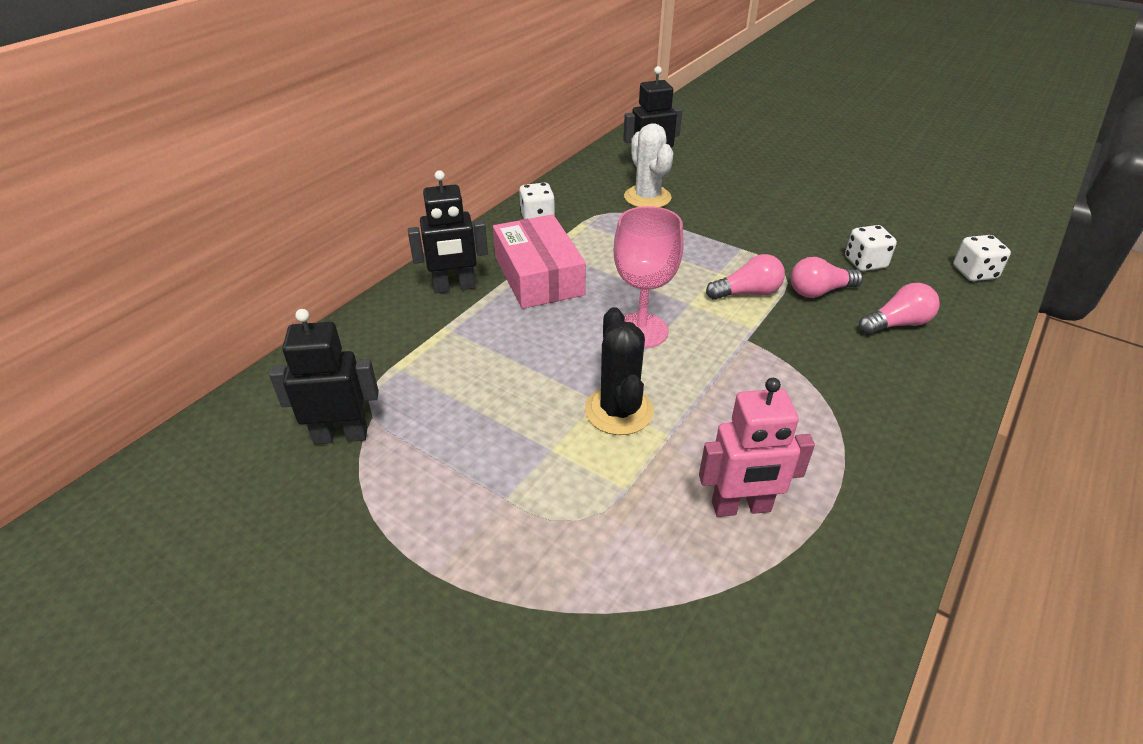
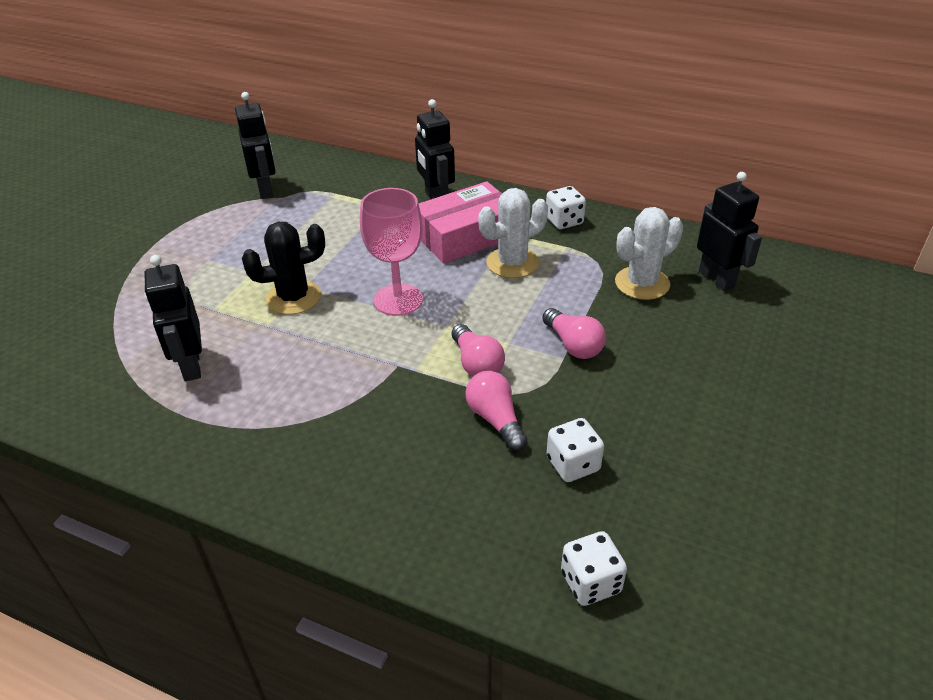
camera: 80 degrees right, 0 degrees up
(597, 254) = (512, 263): none -> white cactus
(741, 507) = (191, 366): pink robot -> black robot
(897, 324) = (448, 483): pink light bulb -> pink light bulb (573, 345)

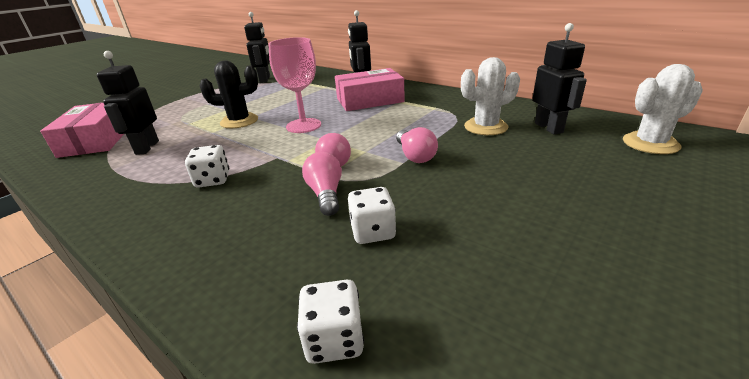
camera: 15 degrees right, 10 degrees down
(91, 357) = (97, 140): none -> pink box
(512, 263) = (393, 113): white cactus -> white cactus (650, 143)
(564, 221) = (440, 96): white dice -> white dice (213, 180)

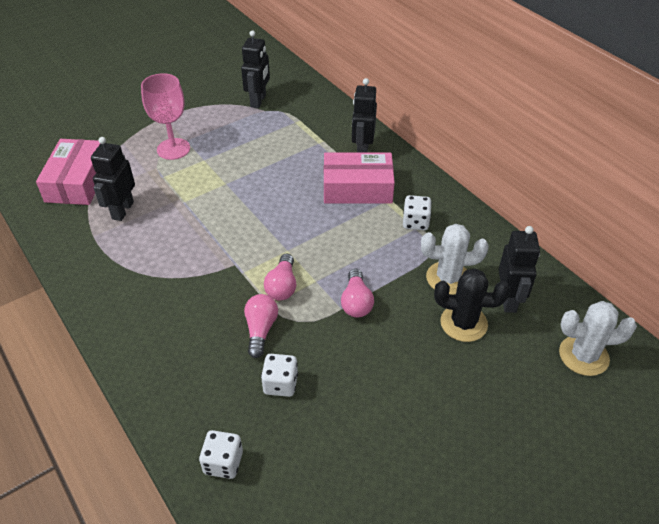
camera: 15 degrees right, 15 degrees up
(213, 180) = (174, 281): white dice -> white dice (415, 222)
(239, 121) = (213, 189): black cactus -> black cactus (463, 323)
(303, 126) = (273, 218): pink goblet -> pink goblet (173, 149)

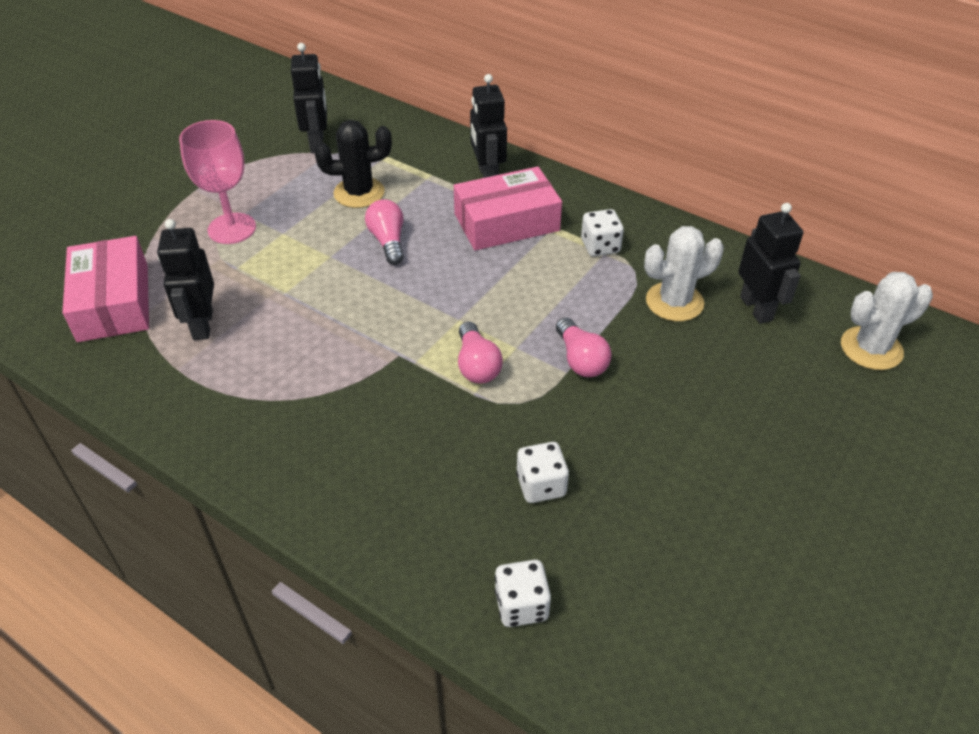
camera: 20 degrees left, 0 degrees up
(261, 330) = (479, 427): pink light bulb -> pink light bulb (388, 241)
(463, 323) = (720, 349): black cactus -> black cactus (359, 193)

